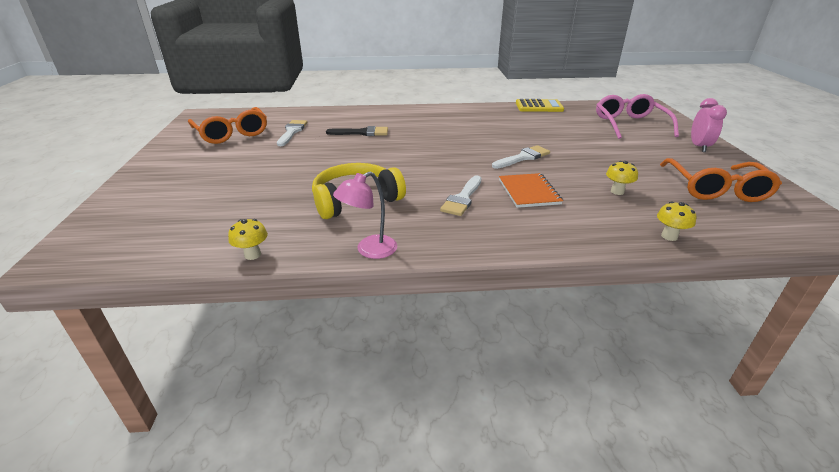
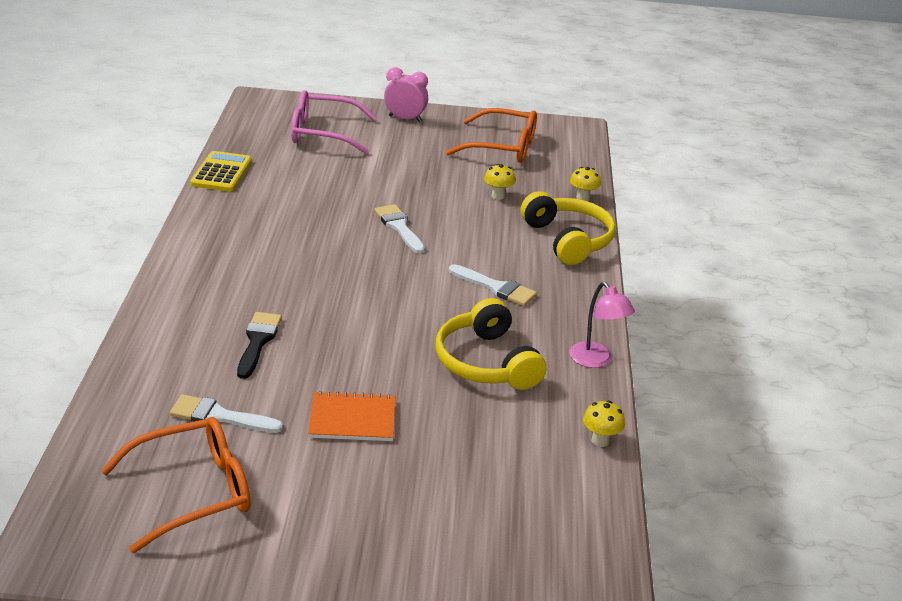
camera: 85 degrees left, 0 degrees up
(529, 192) = (489, 244): orange notebook -> orange notebook (352, 419)
(572, 229) = (567, 240): none -> yellow headphones

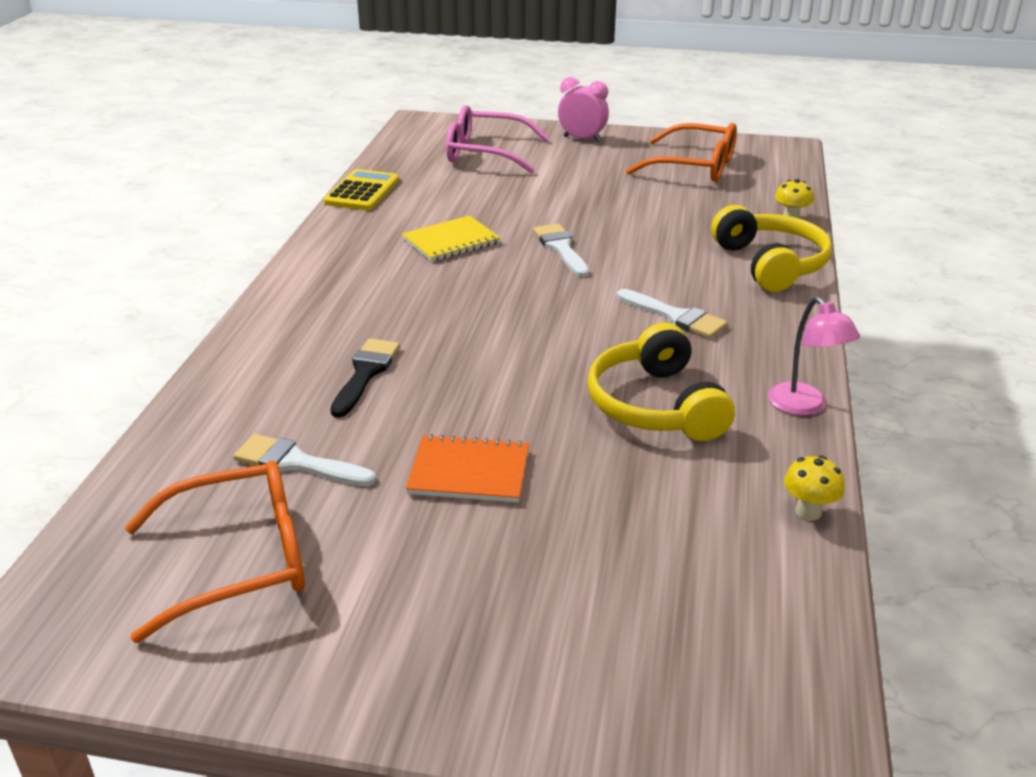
camera: 10 degrees right, 0 degrees up
(307, 221) = (451, 241): none -> yellow notebook
(498, 196) = (685, 216): yellow mushroom -> none

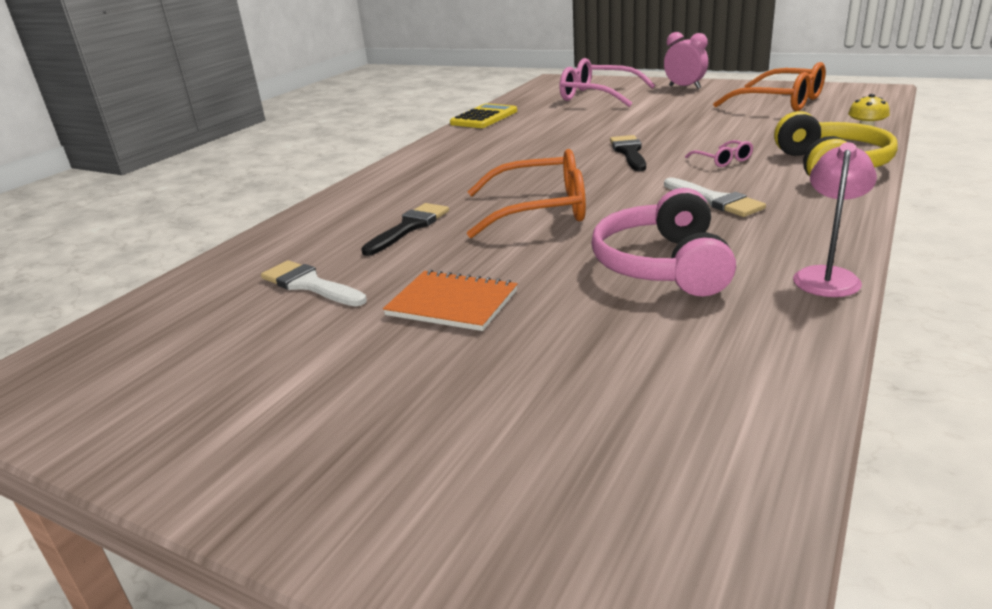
camera: 20 degrees right, 5 degrees down
(238, 561) = (208, 351): orange glasses -> orange glasses (539, 210)
(451, 241) = (536, 146): yellow notebook -> none
(561, 248) = (629, 152): white brush -> black brush
(656, 405) = (663, 265): yellow headphones -> pink headphones
(663, 258) = (722, 160): none -> pink glasses
(804, 406) = (827, 276): pink lamp -> pink lamp turned 150 degrees counterclockwise
(808, 512) = (798, 370): yellow mushroom -> none

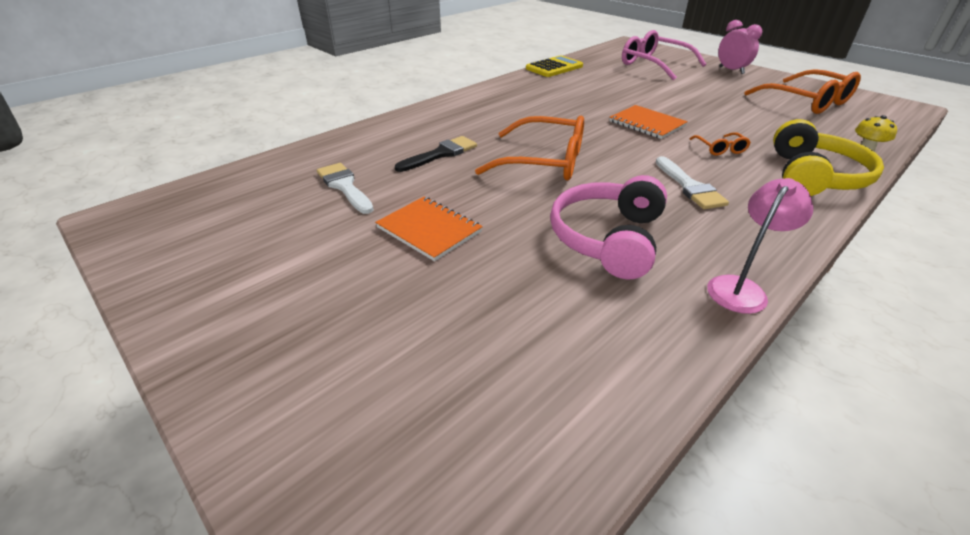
camera: 15 degrees right, 10 degrees up
(629, 152) = (647, 124): black brush -> orange notebook
(722, 160) = (720, 149): pink glasses -> orange glasses

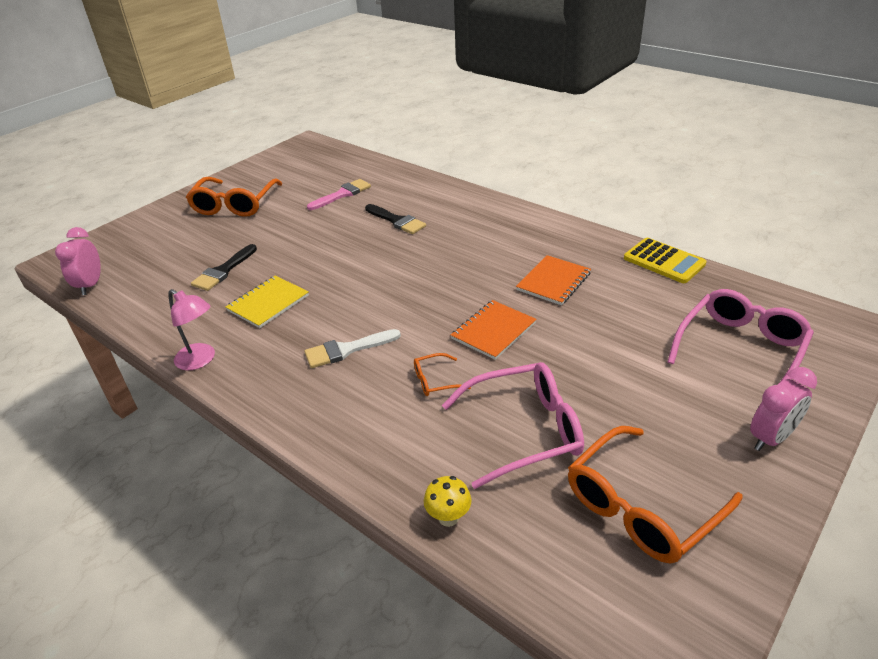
camera: 85 degrees right, 0 degrees up
(345, 186) = (342, 194): white brush -> pink brush
(429, 229) = (286, 232): orange notebook -> orange notebook (553, 282)
(520, 284) = (223, 271): none -> black brush
(539, 491) = (90, 285): none -> pink clock
(543, 161) = (389, 269): orange glasses -> orange glasses (235, 204)
(608, 238) = (268, 303): pink headphones -> yellow notebook
(761, 124) = (523, 431): none -> pink glasses
(813, 176) = (373, 444): yellow headphones -> none

